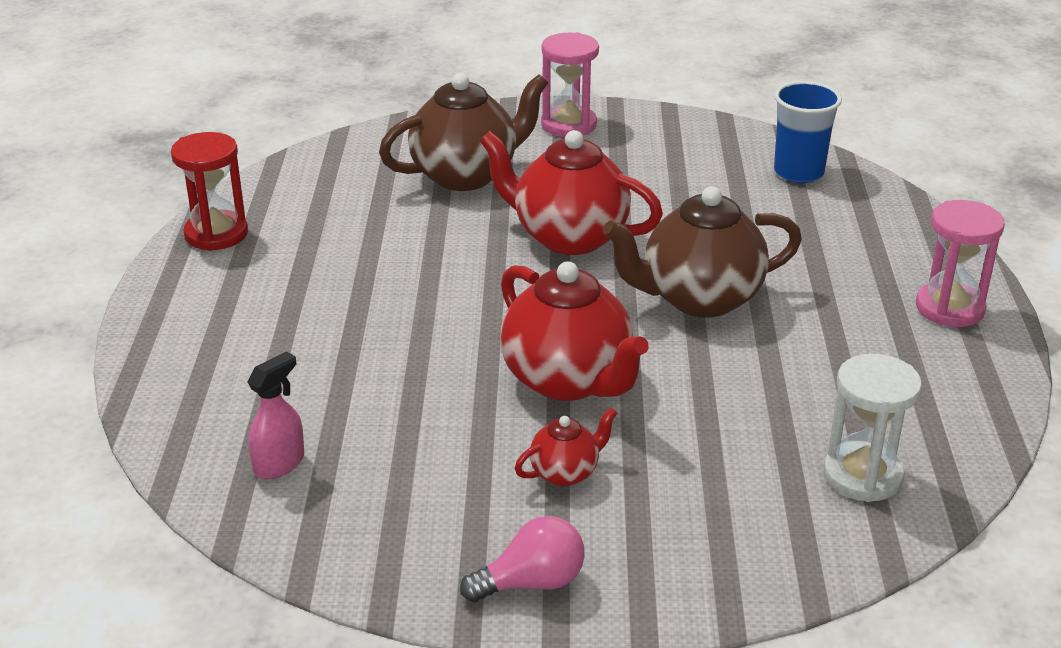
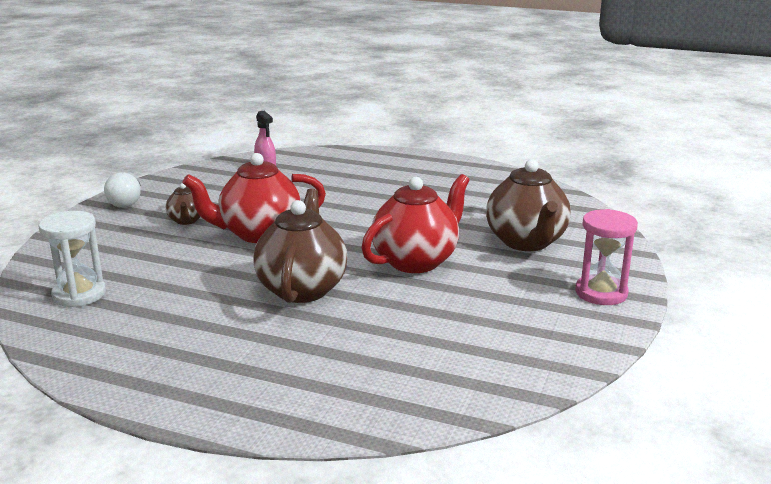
camera: 110 degrees right, 10 degrees down
(216, 234) = (486, 172): red hourglass -> none
(531, 582) = (126, 203): pink light bulb -> white light bulb
(565, 472) = (186, 220): red teapot -> brown teapot
(798, 172) = (461, 383): blue cup -> none
(950, 308) = (192, 389): pink hourglass -> none

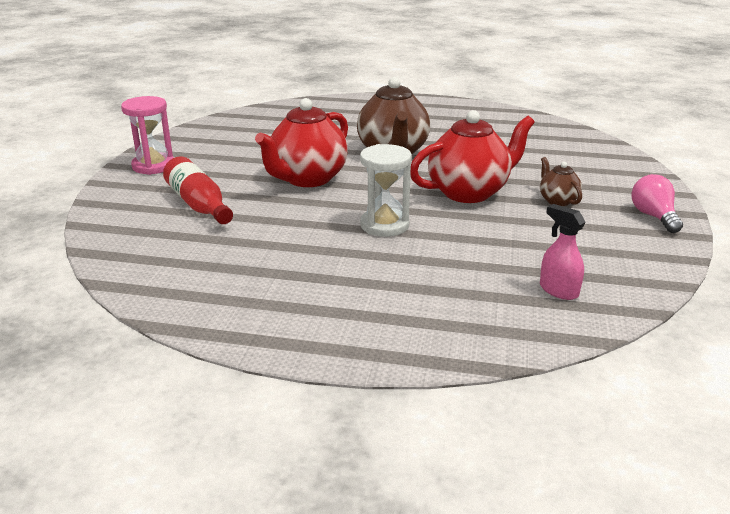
camera: 170 degrees right, 5 degrees up
(79, 294) = (552, 138): white hourglass -> white hourglass (384, 225)
(126, 203) = (653, 216): white light bulb -> pink light bulb
(526, 242) = (199, 204): brown teapot -> red bottle

